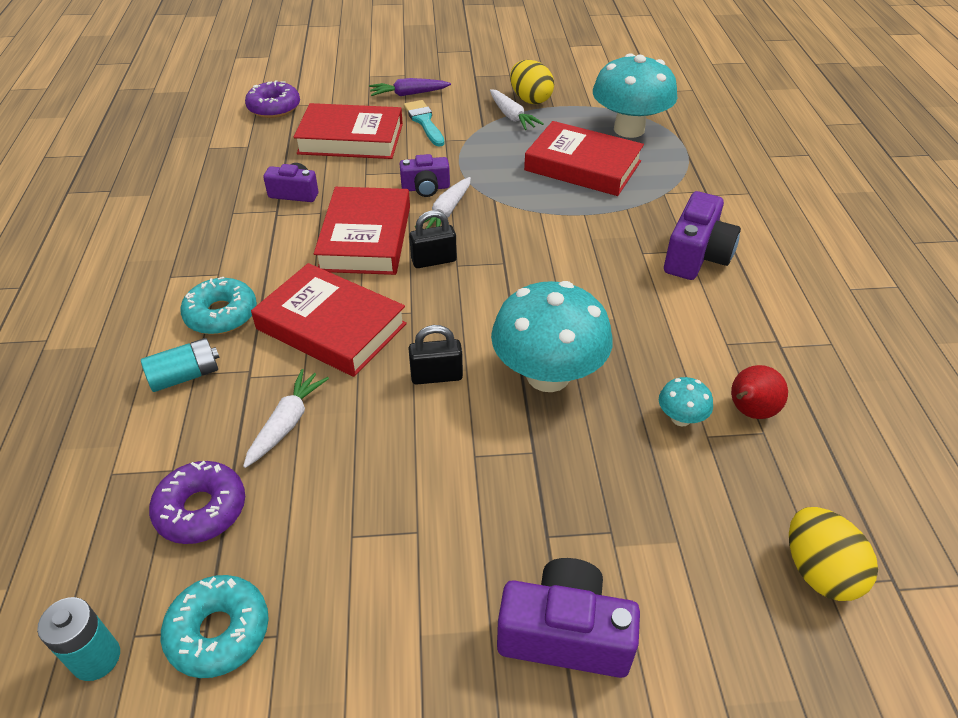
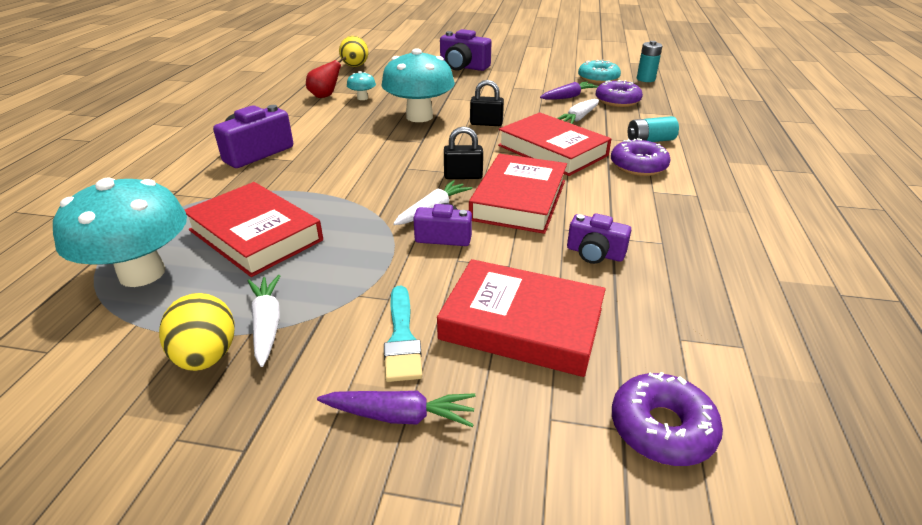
camera: 165 degrees left, 10 degrees down
(221, 314) = (638, 166): turquoise donut -> purple donut
(299, 507) = (568, 97): none -> purple carrot

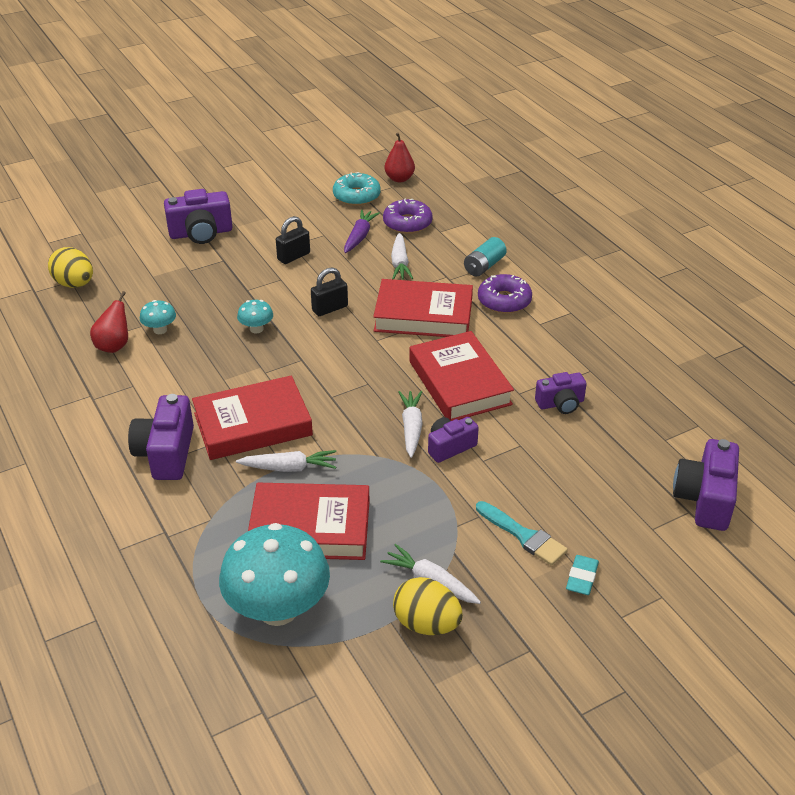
camera: 40 degrees left, 5 degrees up
(308, 193) = (289, 468): none -> white carrot
(400, 415) = (582, 578): purple carrot -> turquoise eraser
(419, 117) = (256, 329): turquoise mushroom -> turquoise mushroom, size x0.44
(463, 176) = (389, 381): black padlock -> black padlock (293, 256)
(521, 324) = (577, 483): red book -> red book (253, 424)
(645, 79) = (399, 179): turquoise battery -> red pear
(662, 428) = (704, 499): purple donut -> purple camera

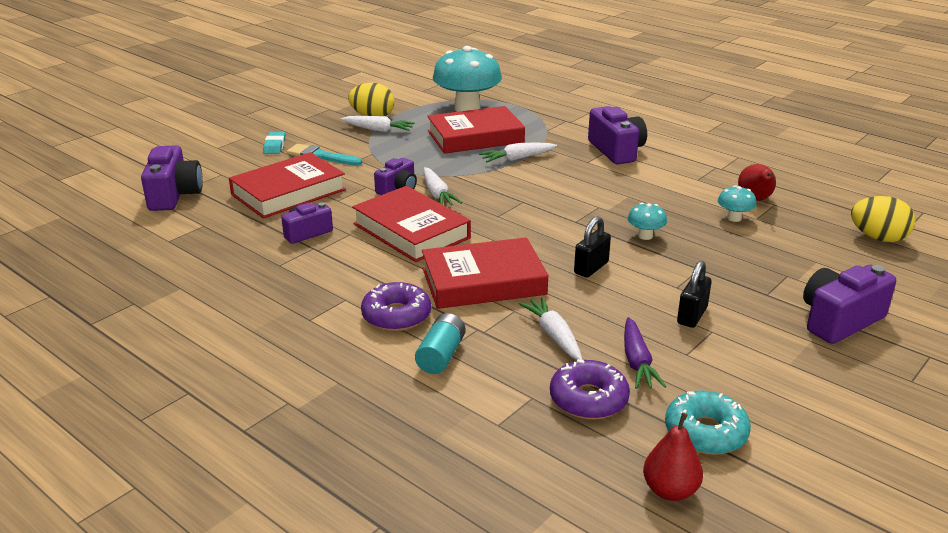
camera: 160 degrees right, 10 degrees down
(253, 424) = (570, 174): red book -> red book (288, 192)

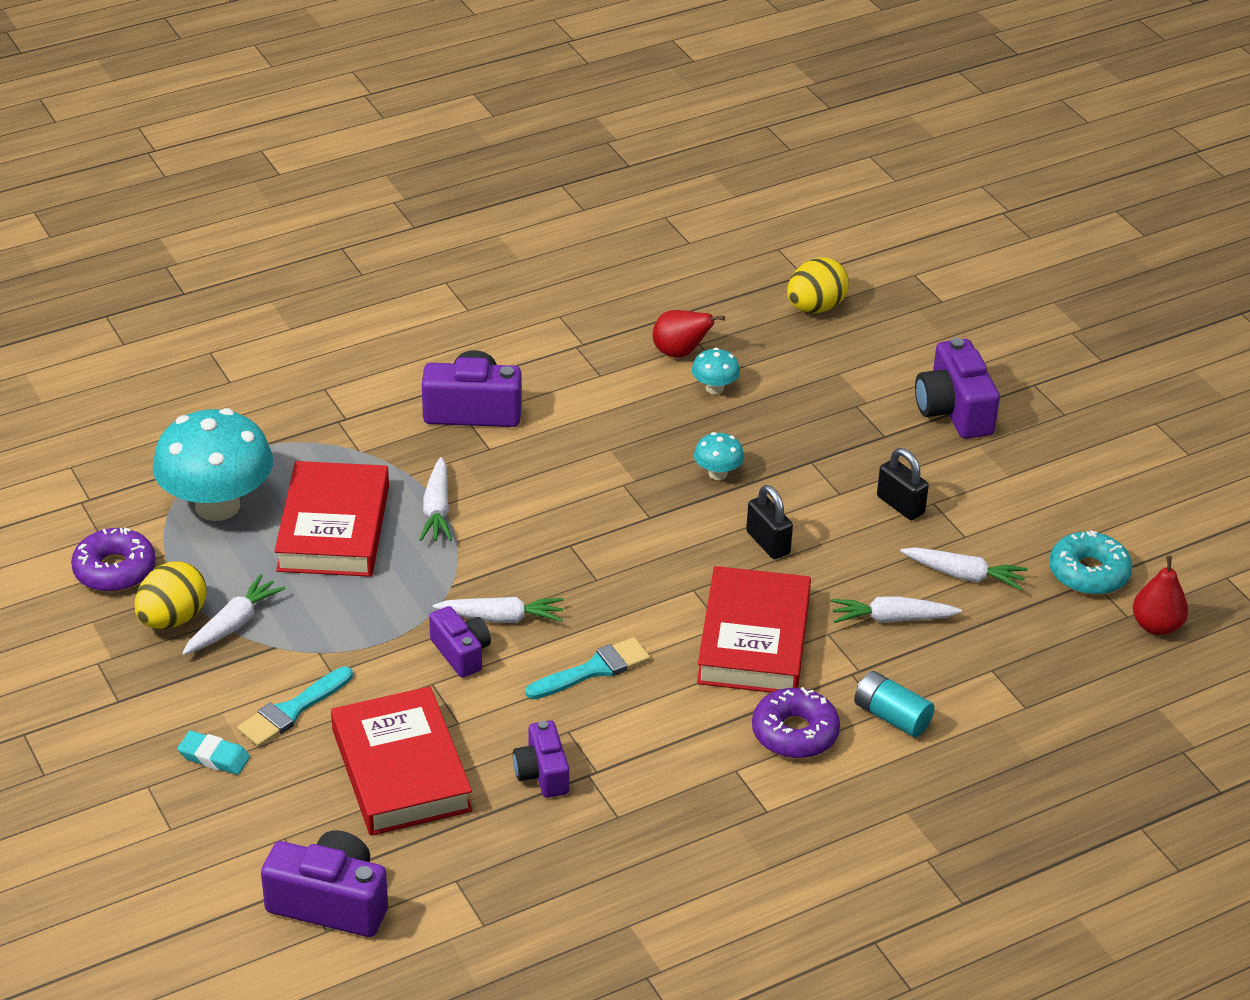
camera: 70 degrees left, 10 degrees up
(411, 231) = (593, 670): red book -> turquoise brush
(588, 399) = (1011, 631): purple donut -> purple donut (115, 570)
(637, 362) = (964, 575): purple carrot -> white carrot

